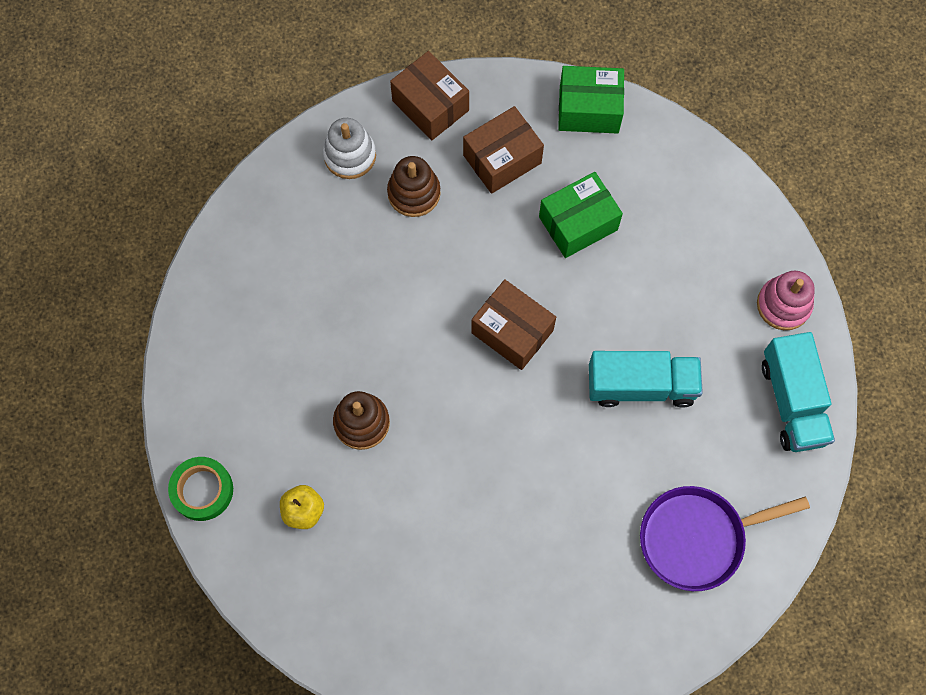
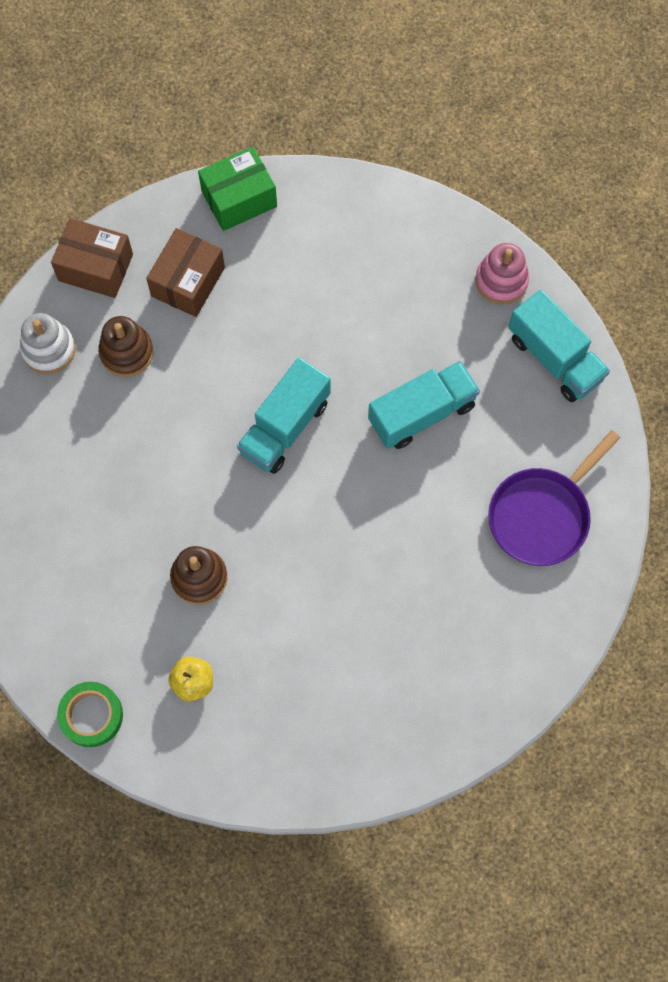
camera: 30 degrees left, 0 degrees up
(512, 331) = (285, 427): brown box -> turquoise truck
(578, 223) = (287, 303): green box -> none

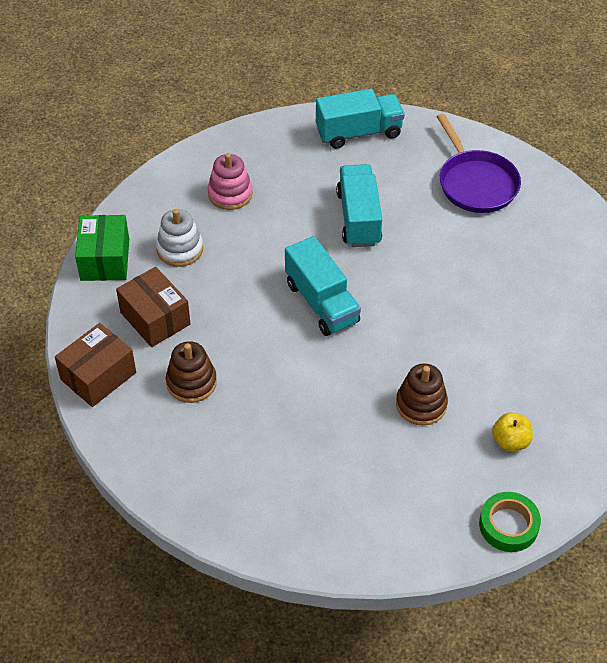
camera: 65 degrees left, 20 degrees down
(48, 349) = (152, 437): white stacking toy -> white stacking toy (180, 249)
(501, 281) = (280, 137): pink stacking toy -> pink stacking toy (230, 194)

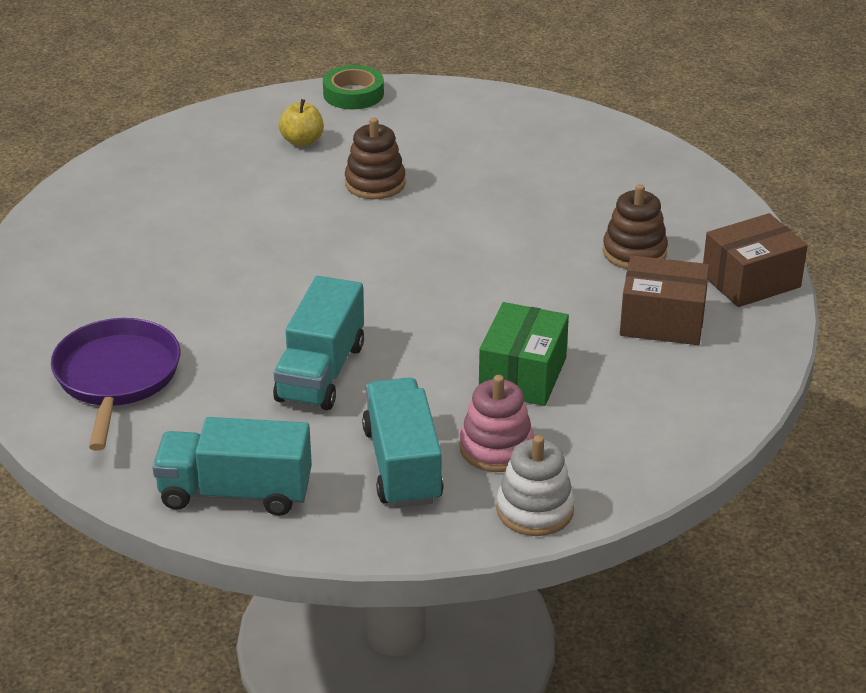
camera: 160 degrees left, 15 degrees down
(105, 260) = (718, 403): green box -> green box (522, 375)
(155, 318) = (662, 321): brown box -> brown box turned 60 degrees counterclockwise
(180, 249) = (602, 391): white stacking toy -> white stacking toy (535, 510)
(321, 302) = (433, 291): turquoise truck -> turquoise truck (402, 465)

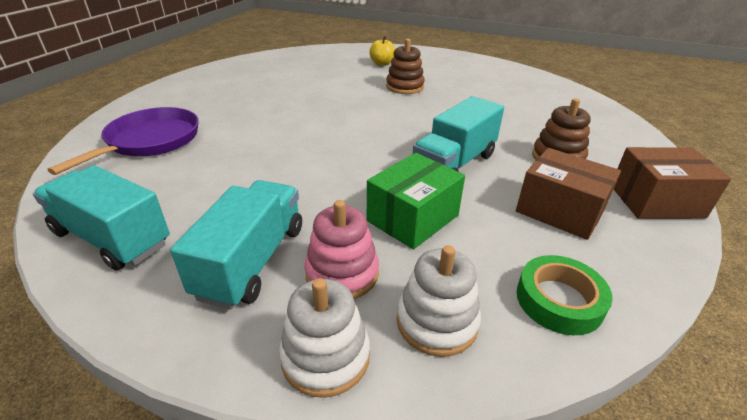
camera: 25 degrees right, 0 degrees up
(321, 372) = (269, 173): turquoise truck -> turquoise truck (454, 163)
(353, 94) = (427, 52): green tape -> green tape (559, 300)
(604, 458) = (437, 322): none -> white stacking toy

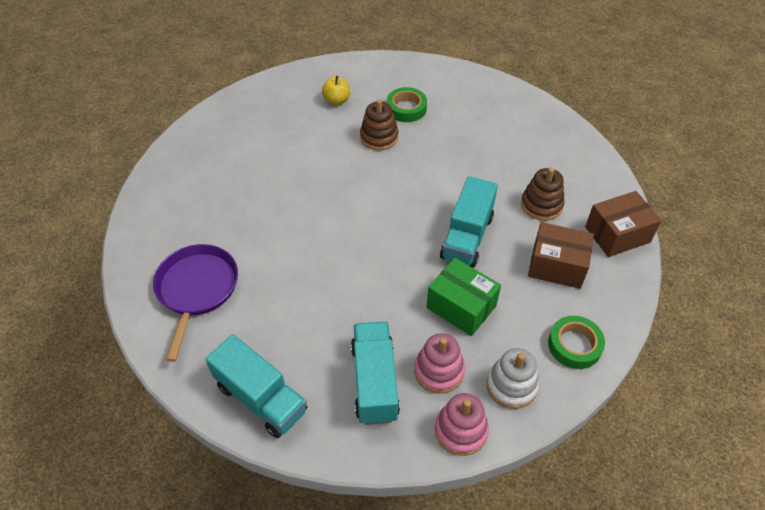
camera: 20 degrees left, 15 degrees up
(112, 238) = (261, 398): turquoise truck -> turquoise truck turned 150 degrees counterclockwise
(325, 356) = (461, 430): white stacking toy -> pink stacking toy
(413, 218) = (461, 306): green box -> green box turned 75 degrees counterclockwise
(442, 76) = (406, 108): none -> green tape

